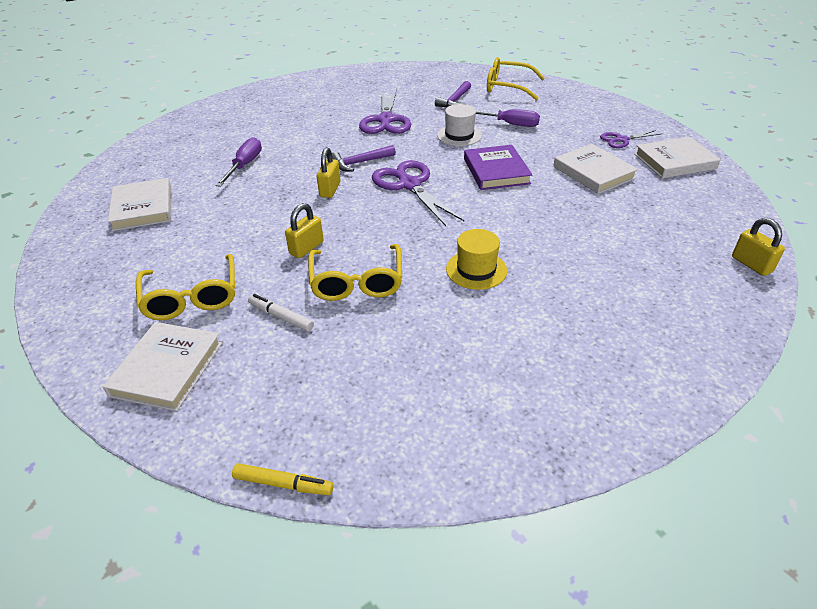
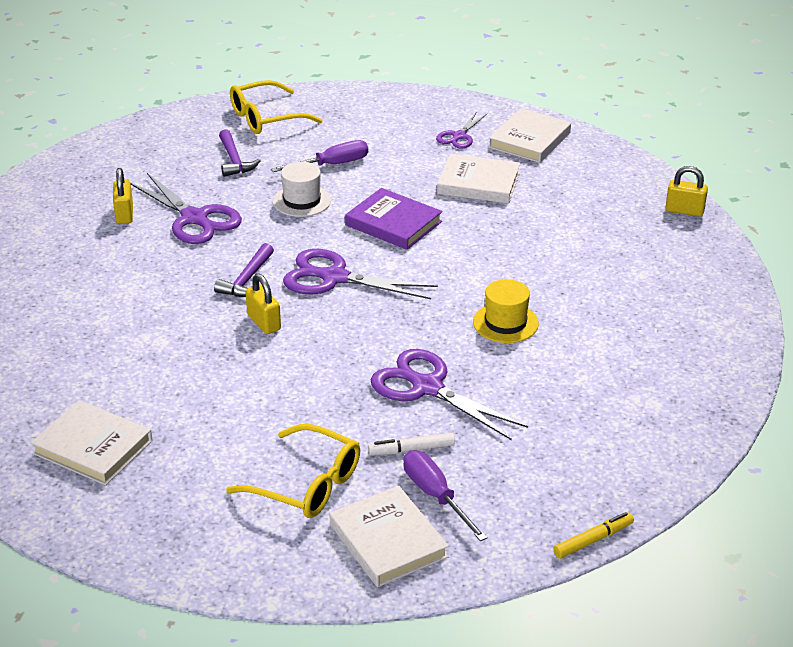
camera: 45 degrees left, 5 degrees down
(244, 165) = (123, 346): purple screwdriver -> purple screwdriver (435, 496)
(306, 248) = (336, 386): yellow padlock -> yellow padlock (124, 214)
(357, 281) = (426, 387): yellow glasses -> purple scissors

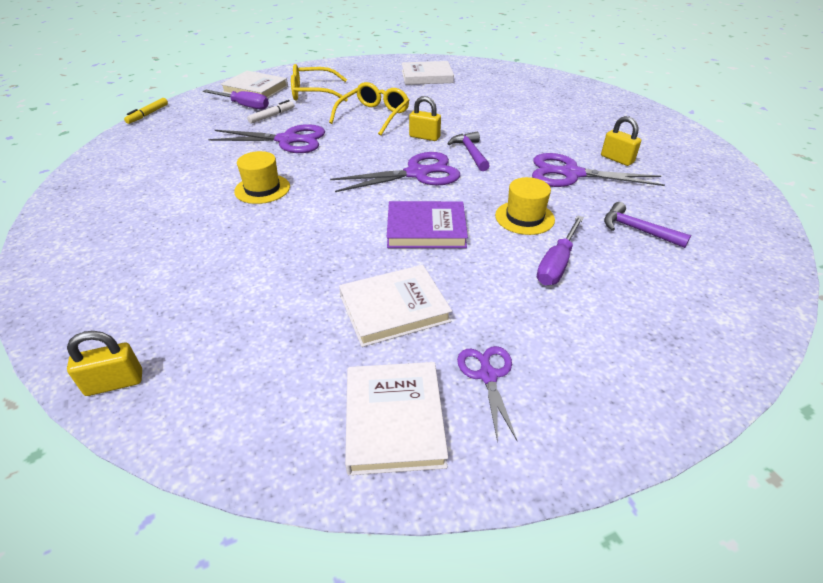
camera: 145 degrees right, 5 degrees up
(266, 118) = (706, 292): yellow glasses -> yellow glasses (373, 116)
(301, 201) = (524, 217): white hat -> yellow hat

